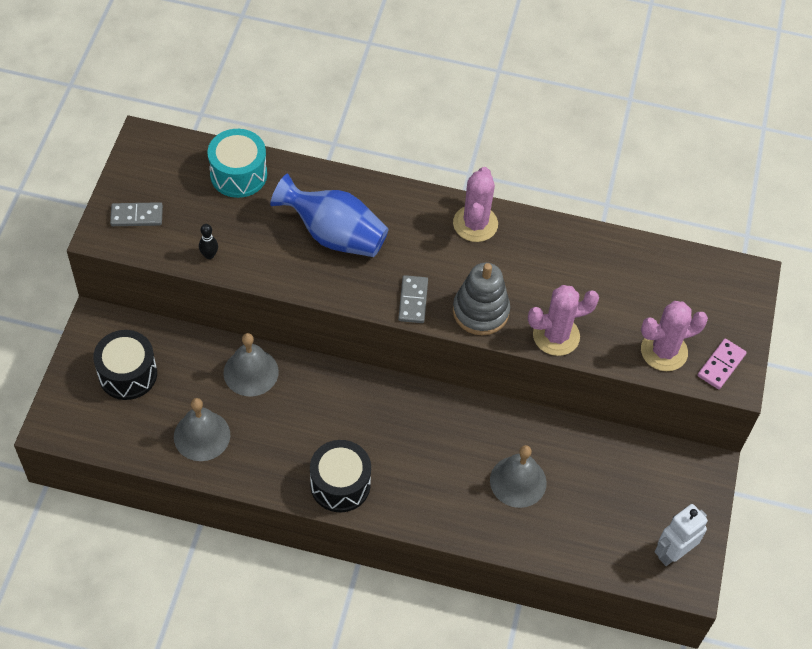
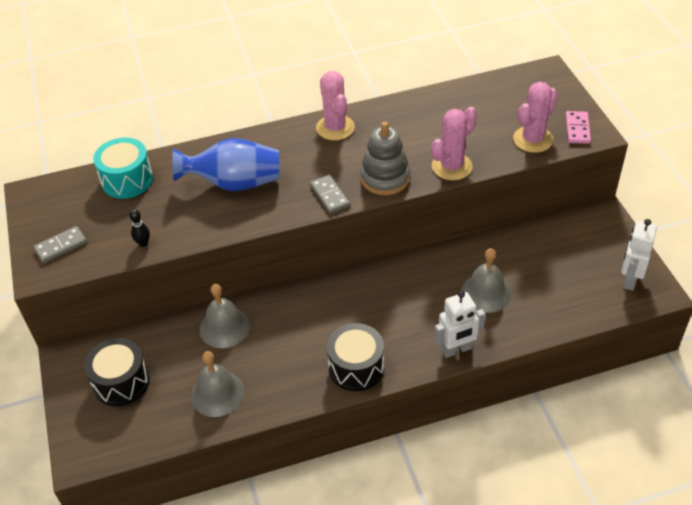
camera: 25 degrees left, 10 degrees down
(444, 523) = (456, 350): none -> white robot

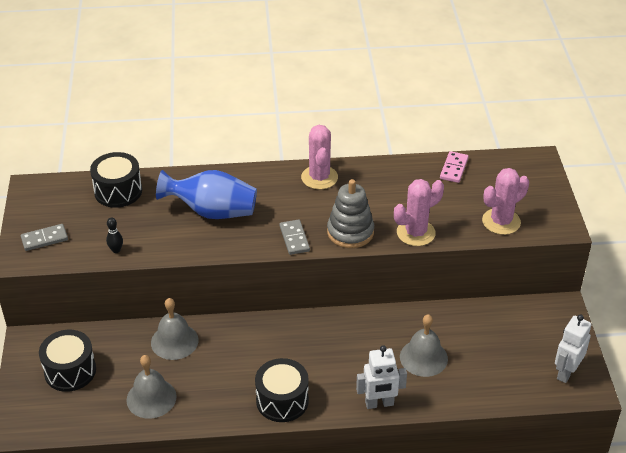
camera: 10 degrees right, 5 degrees down
(127, 180) = (118, 191): turquoise drum -> black drum
(577, 129) = (547, 219): pink domino -> pink domino (453, 168)

